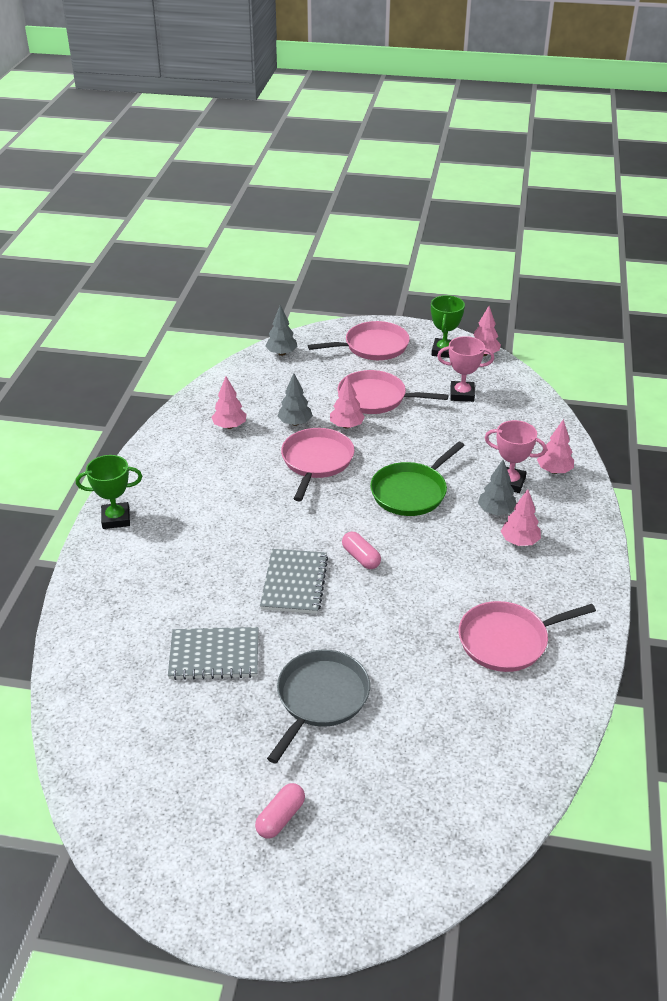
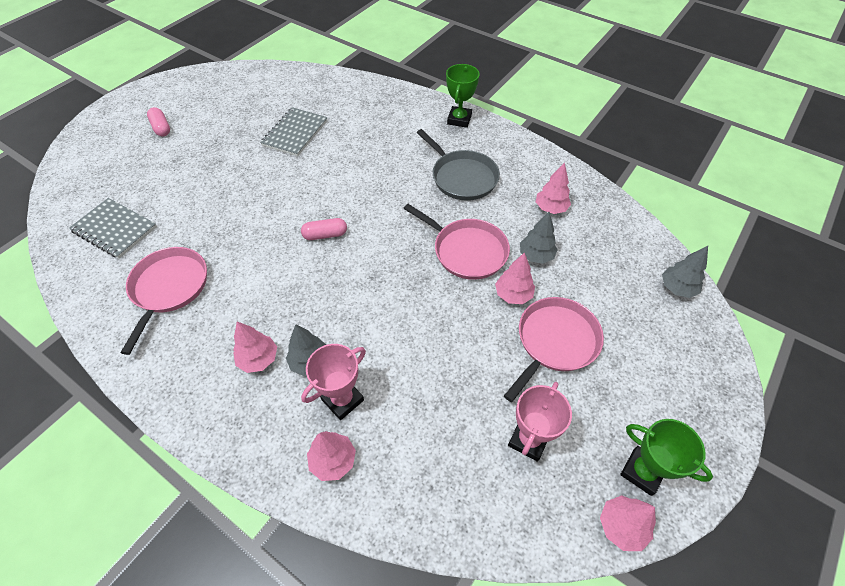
camera: 115 degrees right, 15 degrees up
(294, 583) = (328, 188): grey notebook -> grey notebook (115, 229)
(320, 698) = (219, 168): grey pan -> grey pan (462, 177)
(373, 346) = (673, 387): pink pan -> none
(411, 492) = (382, 304): green pan -> none

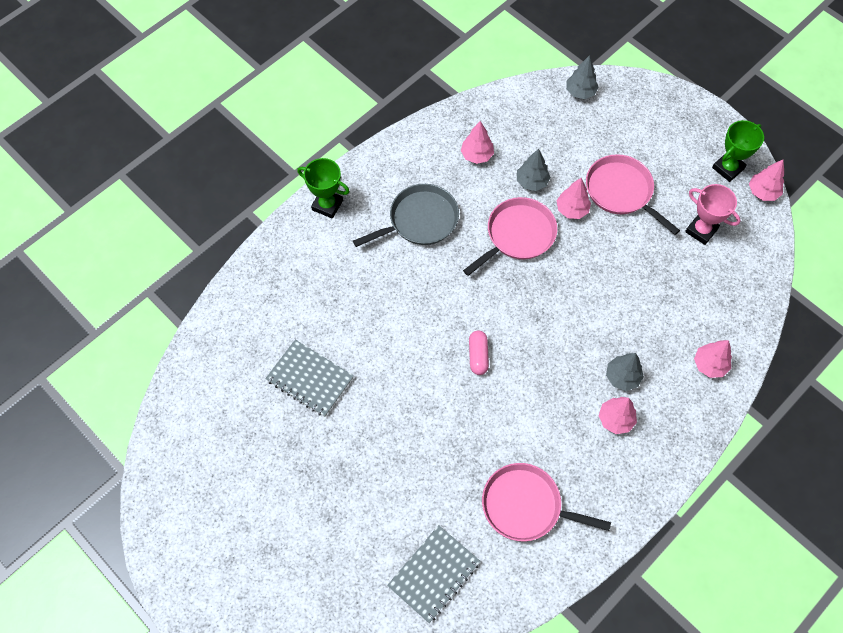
camera: 80 degrees left, 10 degrees up
(161, 128) = (260, 541): pink capsule -> none
(342, 400) = (659, 354): pink trophy -> none

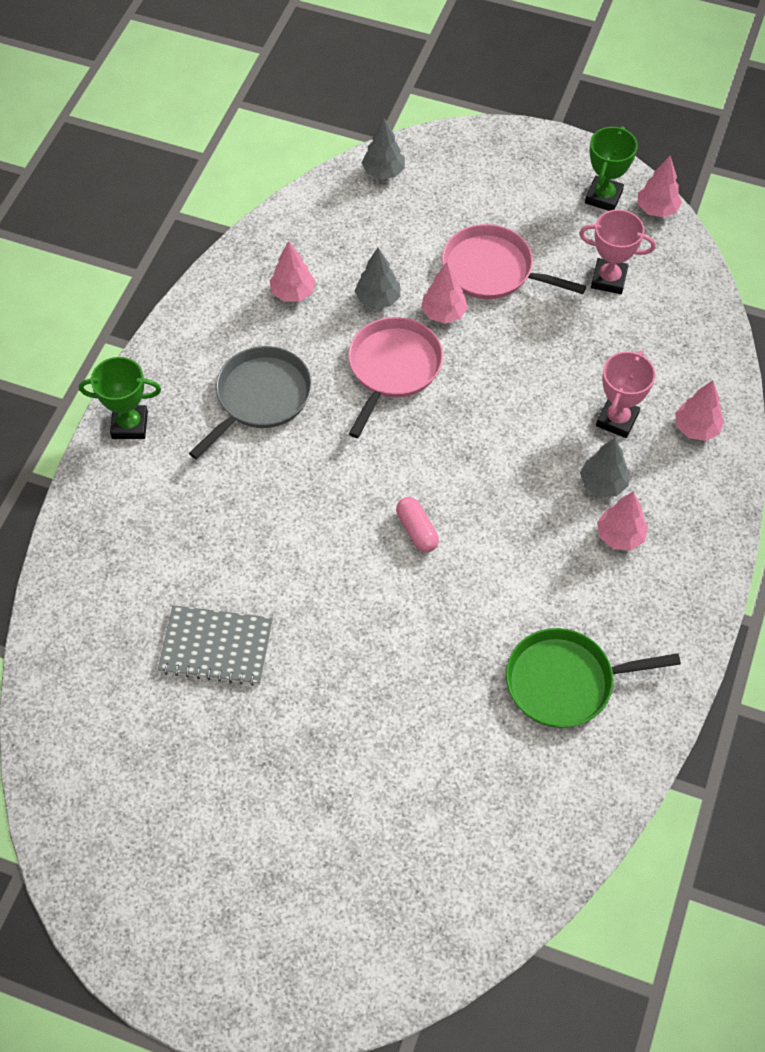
camera: 25 degrees left, 5 degrees down
(434, 574) = (495, 813): grey notebook -> none
(525, 505) = (565, 682): pink pan -> green pan
(655, 335) = (617, 420): none -> pink trophy

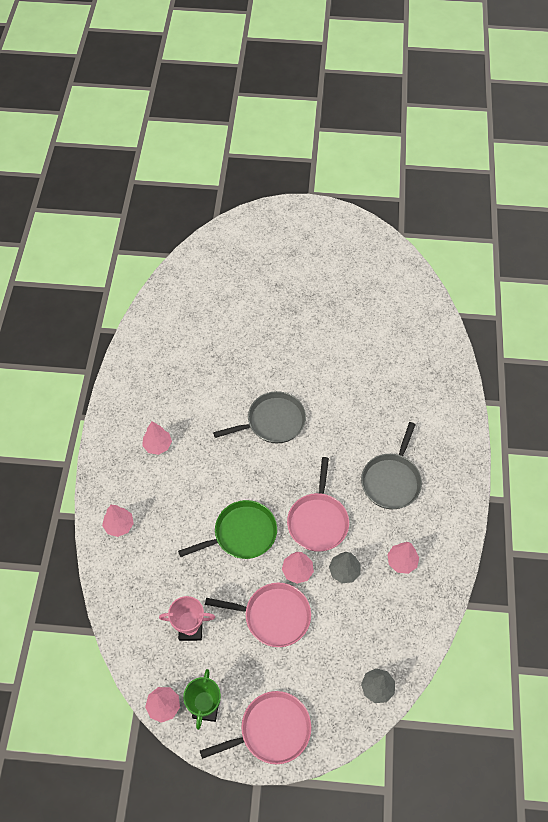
camera: 165 degrees right, 0 degrees up
(129, 425) = (459, 444): green trophy -> none
(216, 647) = (356, 339): grey notebook -> none
(417, 530) = (273, 421): pink capsule -> grey pan
(526, 161) = (271, 730): none -> pink pan
(565, 682) = (176, 362): green pan -> green pan (242, 534)
(603, 484) = (172, 474): grey tree -> none
(617, 420) = (169, 519): pink trophy -> none

